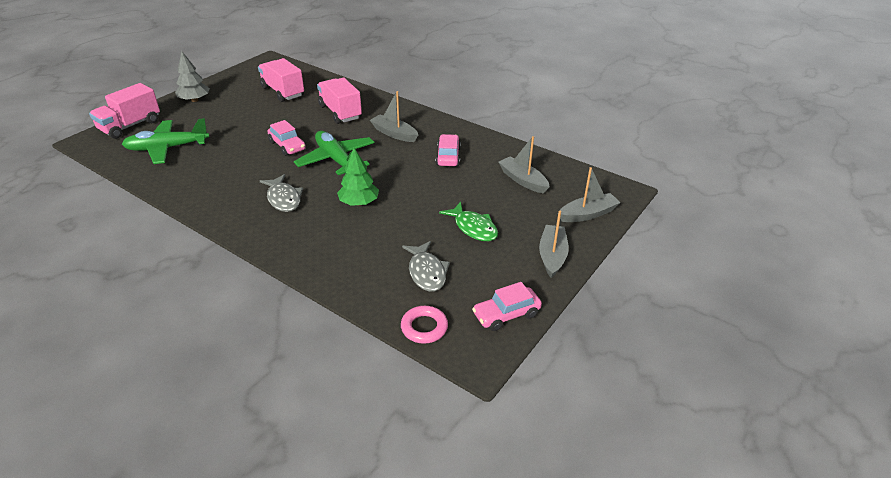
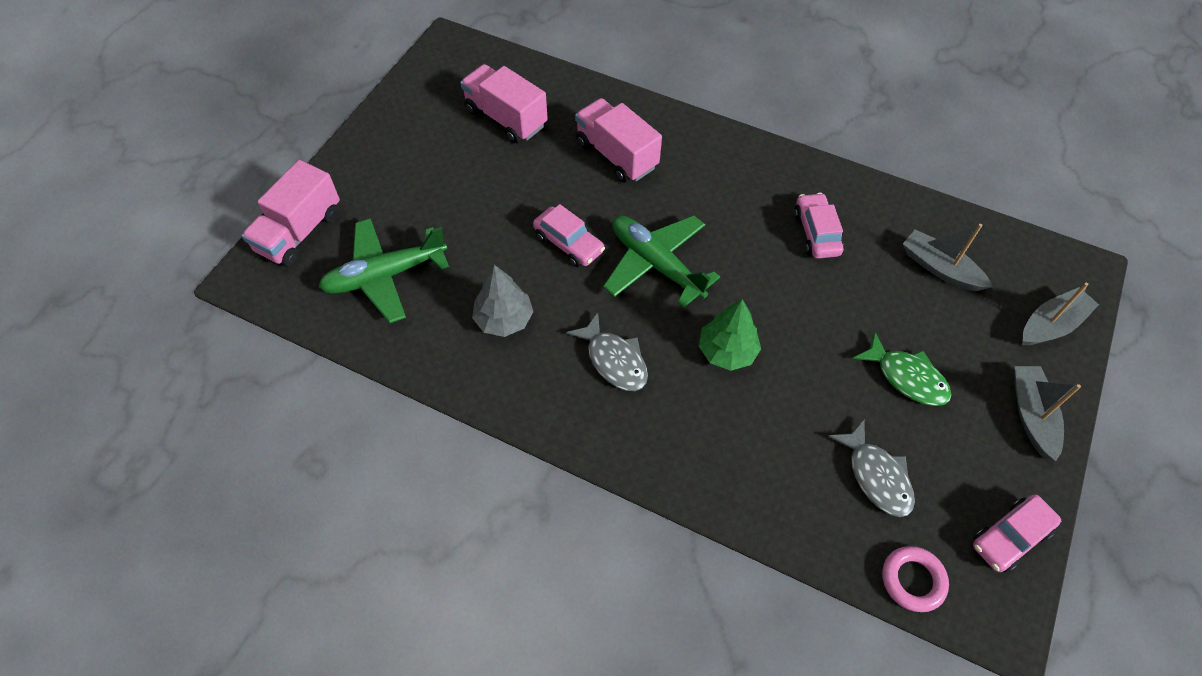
camera: 10 degrees left, 20 degrees up
(194, 100) = (374, 156): grey tree -> grey tree (504, 319)
(394, 134) = (718, 193): grey boat -> none

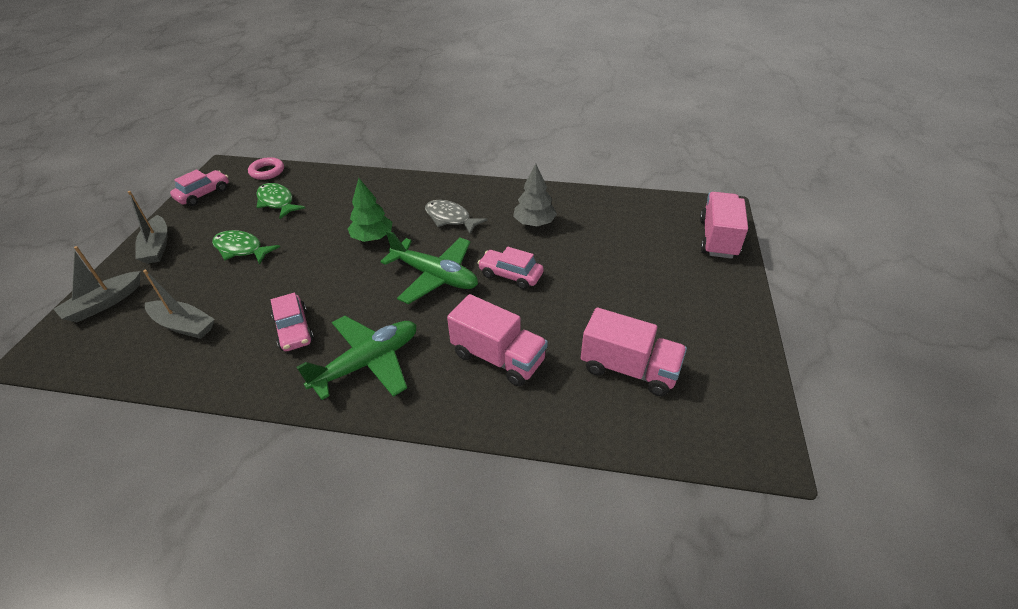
camera: 165 degrees right, 15 degrees down
(385, 275) = (633, 228): green plane -> green plane (367, 363)
(876, 476) = (277, 202): grey fish -> green fish

